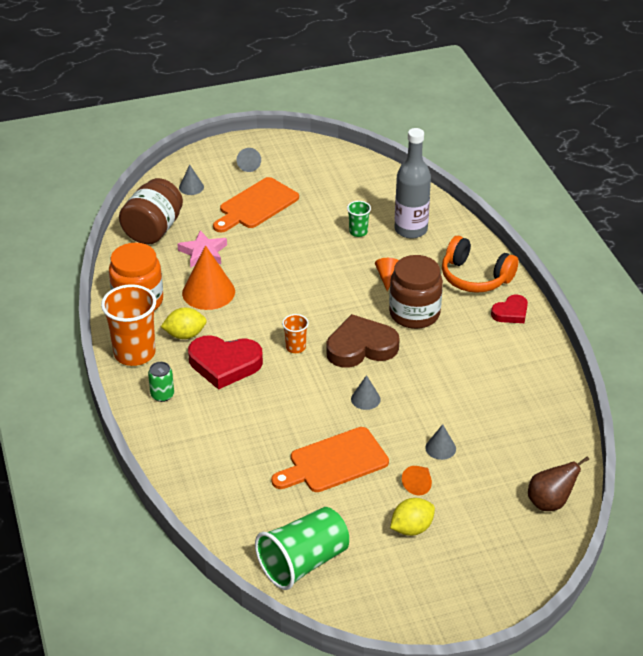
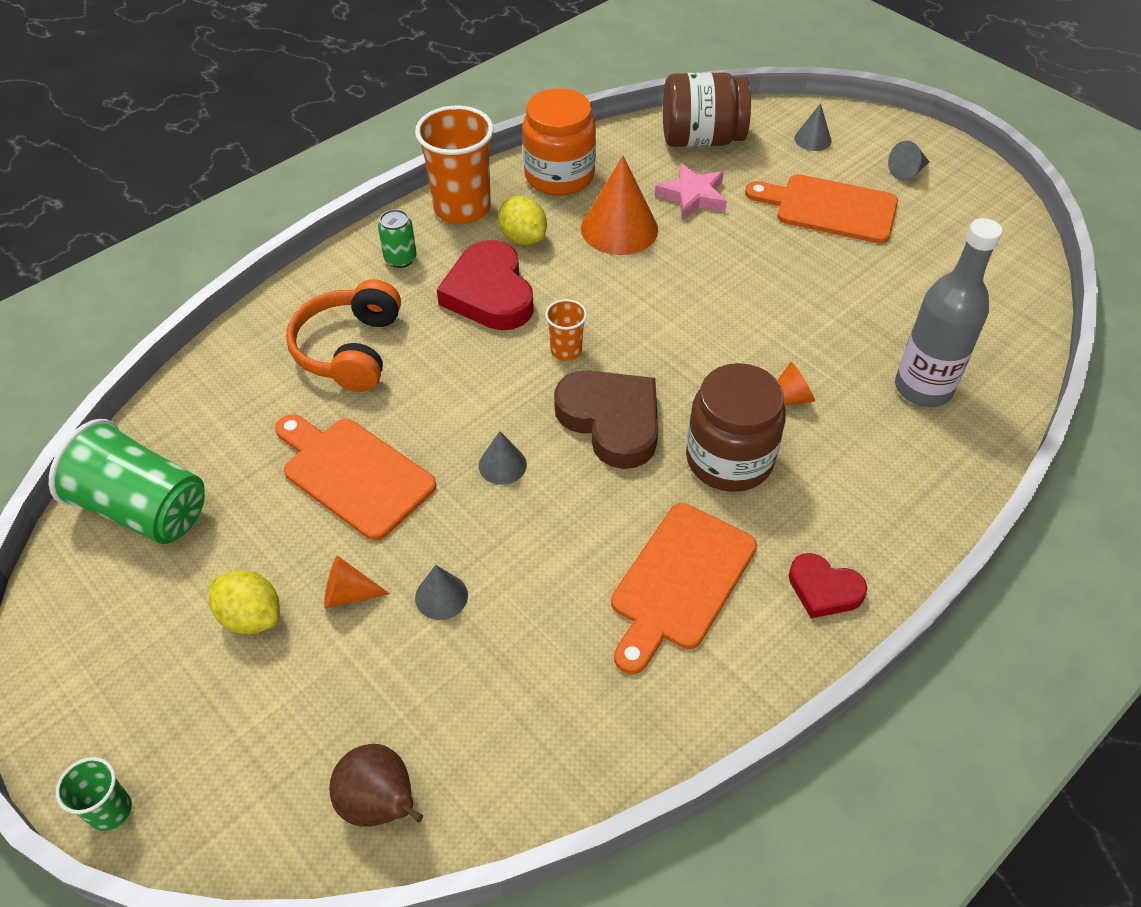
camera: 65 degrees right, 10 degrees up
(358, 232) = (865, 330): green cup -> green cup (110, 810)
(475, 277) = (875, 509): orange headphones -> orange headphones (350, 350)
(480, 358) = (680, 581): none -> orange cutting board

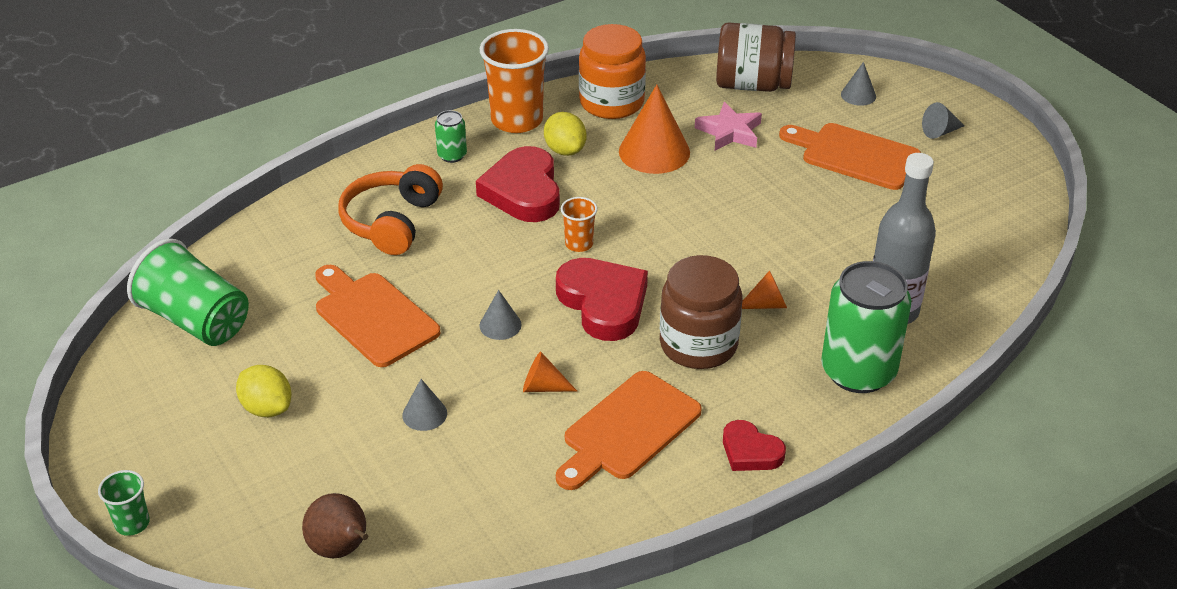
camera: 10 degrees right, 10 degrees down
(348, 594) = (349, 402): orange cone -> orange cone (543, 387)
(611, 421) = (603, 303): brown heart -> red heart
(910, 469) = (858, 371): none -> green can

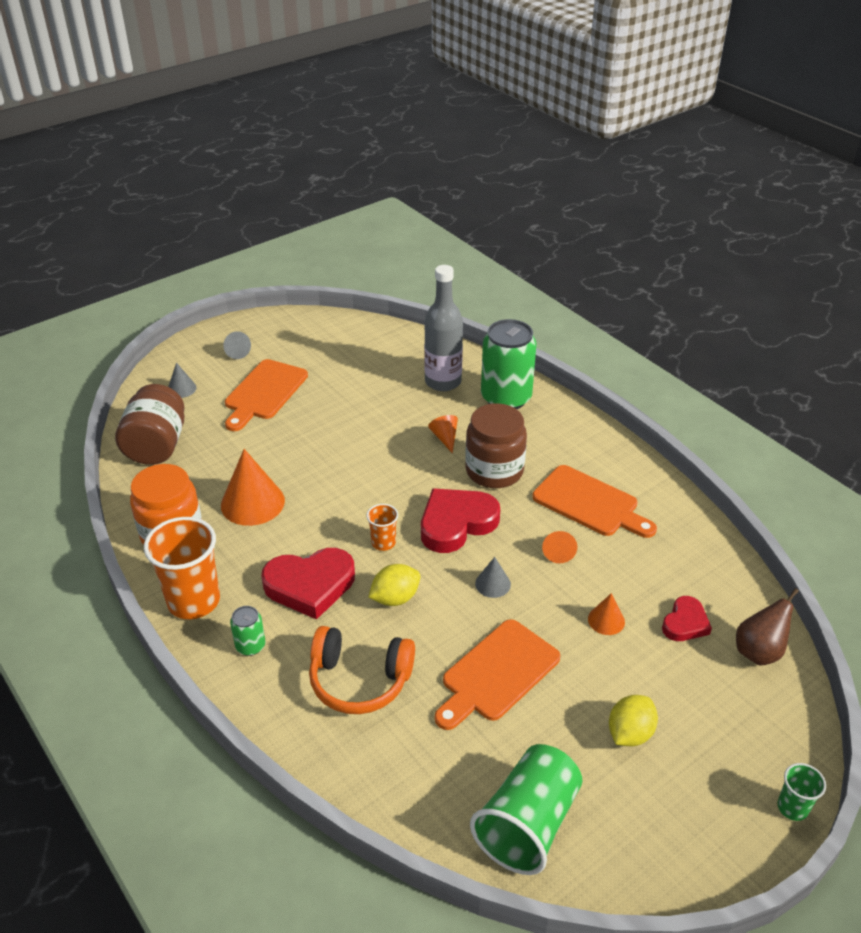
camera: 95 degrees left, 0 degrees up
(424, 414) = (606, 620): grey cone -> orange cone
(565, 150) = (246, 561): yellow lemon -> yellow lemon (395, 598)
(729, 132) = (227, 458): pink star -> none
(750, 451) = (592, 445): red heart -> red heart (685, 623)

